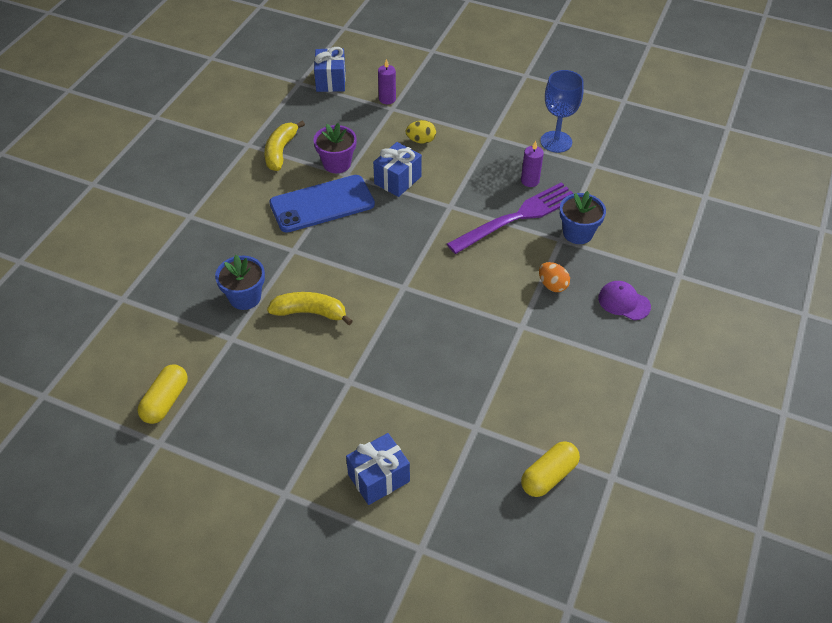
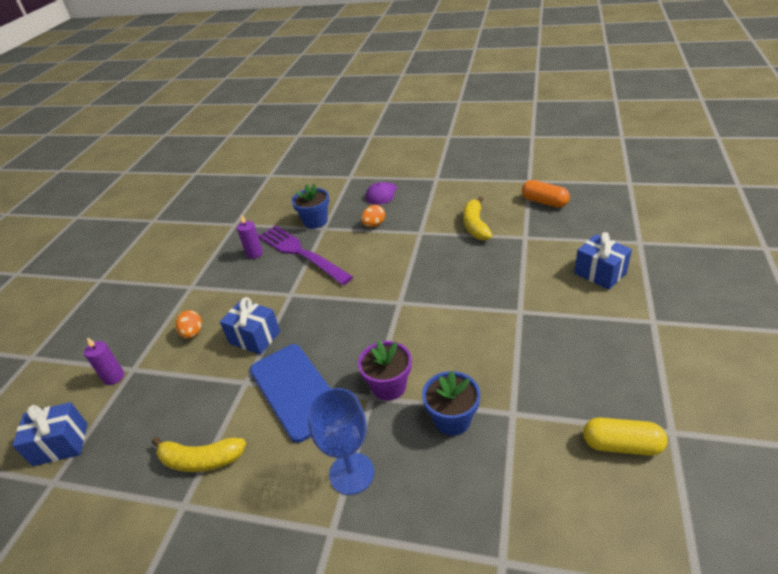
camera: 95 degrees left, 10 degrees down
(310, 312) = (453, 358): yellow banana -> yellow banana (475, 225)
(337, 163) = (227, 395): purple flower pot -> purple flower pot (389, 386)
(421, 141) = (193, 333): yellow egg -> orange egg
(548, 476) = (544, 202): yellow capsule -> orange capsule
(556, 142) = (203, 247): blue goblet -> blue goblet (351, 473)

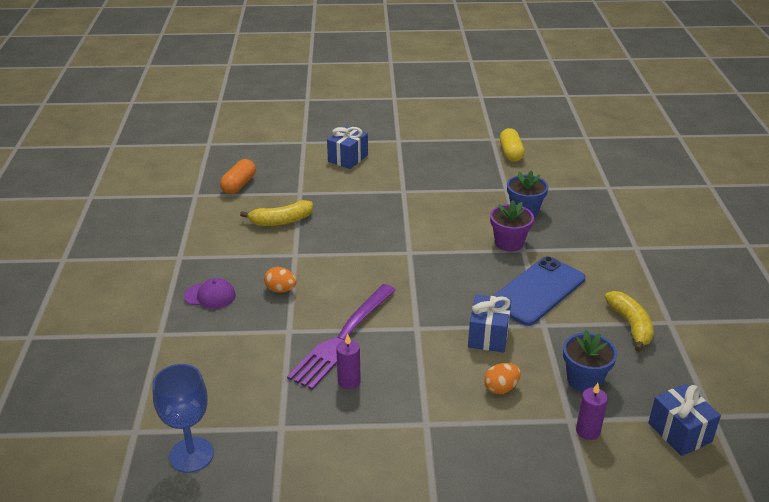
camera: 110 degrees left, 5 degrees down
(315, 221) = (273, 342): blue flower pot -> blue flower pot (584, 379)
(351, 473) = (592, 247): blue goblet -> blue goblet (191, 455)

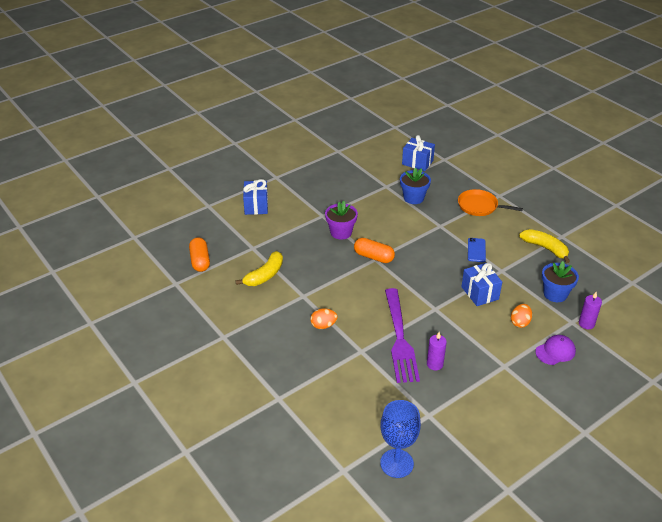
camera: 35 degrees left, 5 degrees up
(210, 296) = (280, 354): purple cap -> purple cap (555, 351)
(410, 249) = (373, 257): none -> orange capsule
(509, 243) = (427, 224): purple flower pot -> purple flower pot (341, 232)
(511, 153) = (361, 157): yellow capsule -> none
(538, 291) = (476, 250): blue phone -> blue phone, size x0.47
(596, 249) = (479, 206): none -> orange pan
(679, 432) = (627, 300): blue gift -> blue gift (417, 162)

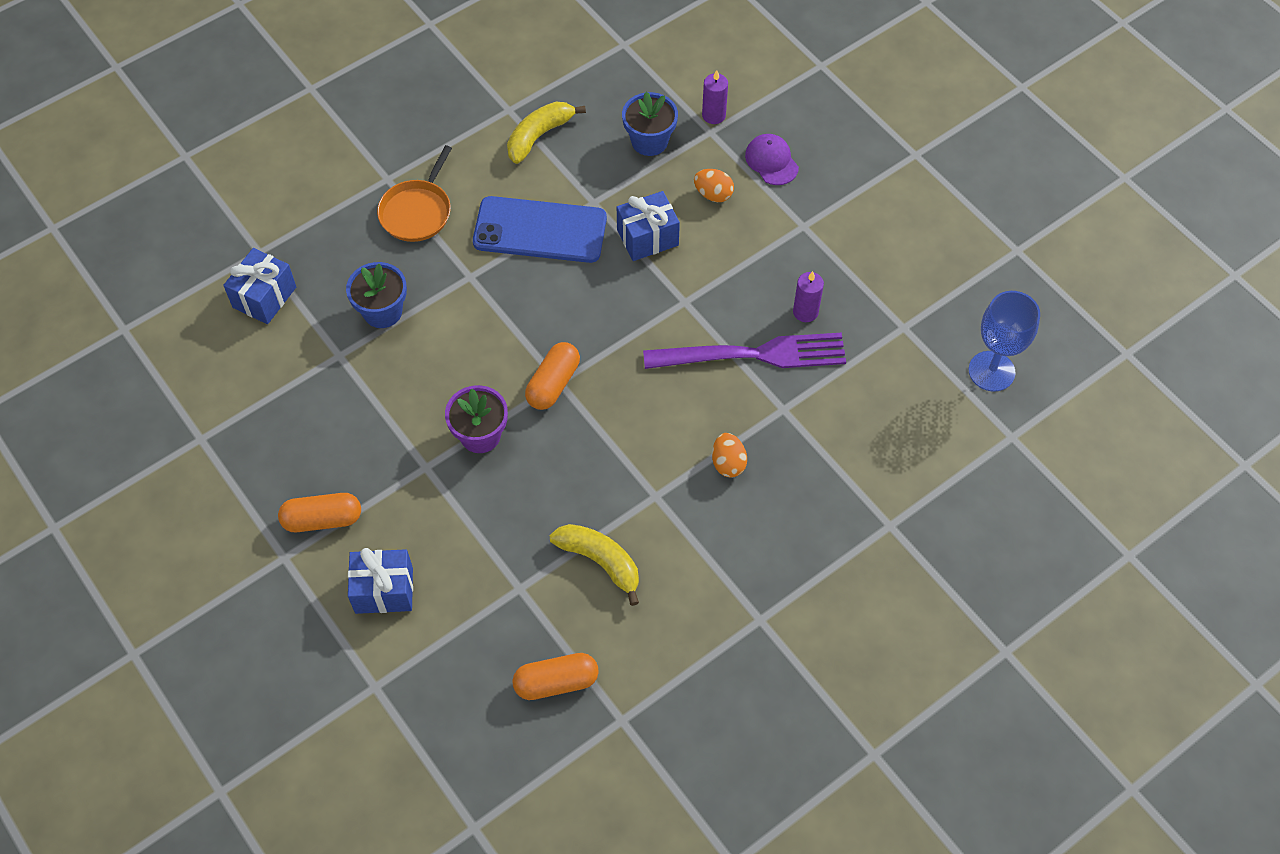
camera: 90 degrees left, 20 degrees up
(294, 186) = (322, 519): none -> orange capsule
(476, 250) = (540, 230): blue phone -> blue phone, size x2.14

